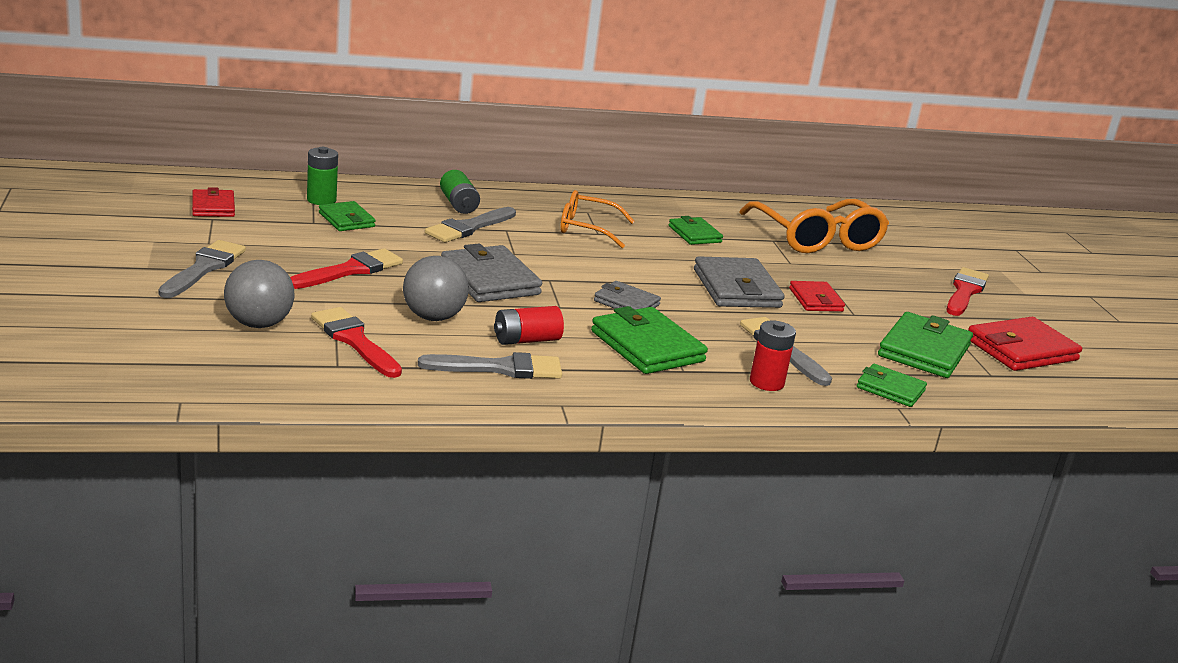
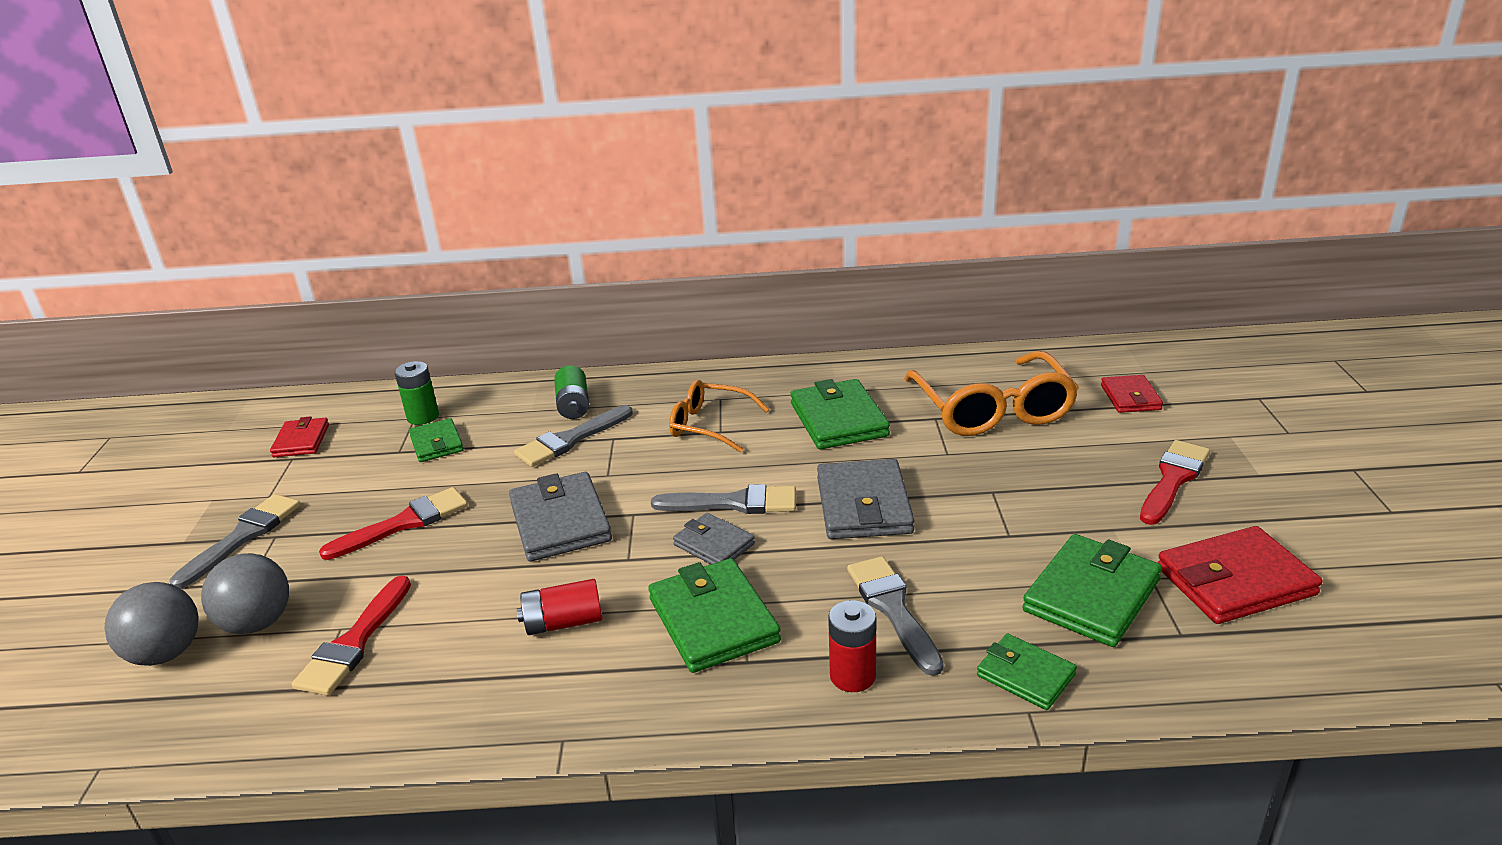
camera: 15 degrees right, 5 degrees up
(354, 341) = (354, 642): red brush -> red brush turned 135 degrees counterclockwise
(433, 317) = (466, 592): grey ball -> grey ball (166, 653)
(499, 368) = (509, 677): grey brush -> grey brush (733, 503)
(694, 234) = (838, 420): green wallet -> green wallet, size x1.68
(815, 300) = (963, 515): red wallet -> red wallet (1130, 397)

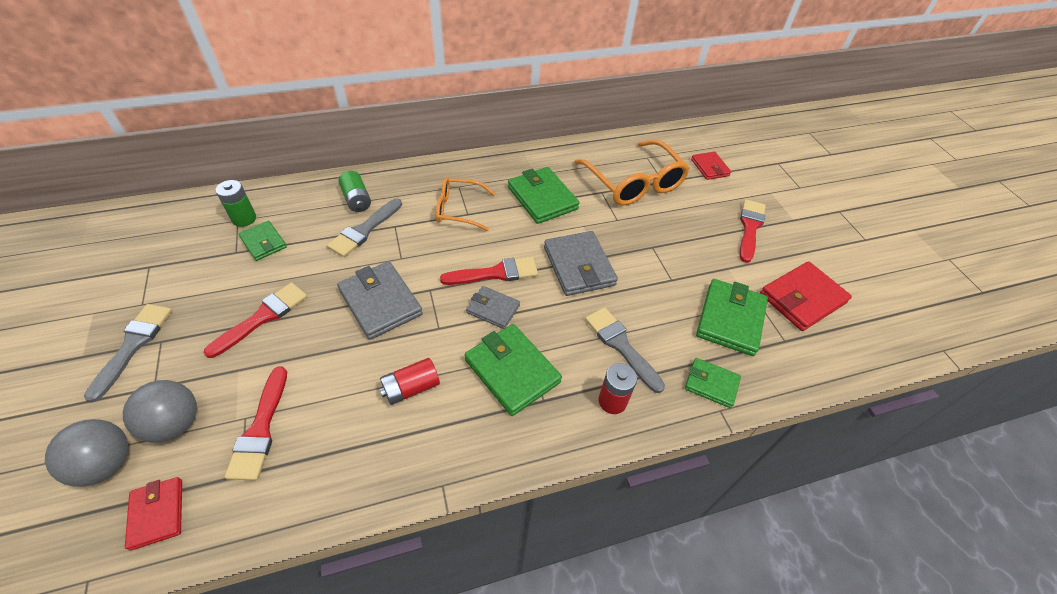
camera: 20 degrees left, 20 degrees up
(301, 441) = (151, 249): red wallet -> red wallet (157, 514)
(733, 503) = (495, 273): grey brush -> red brush

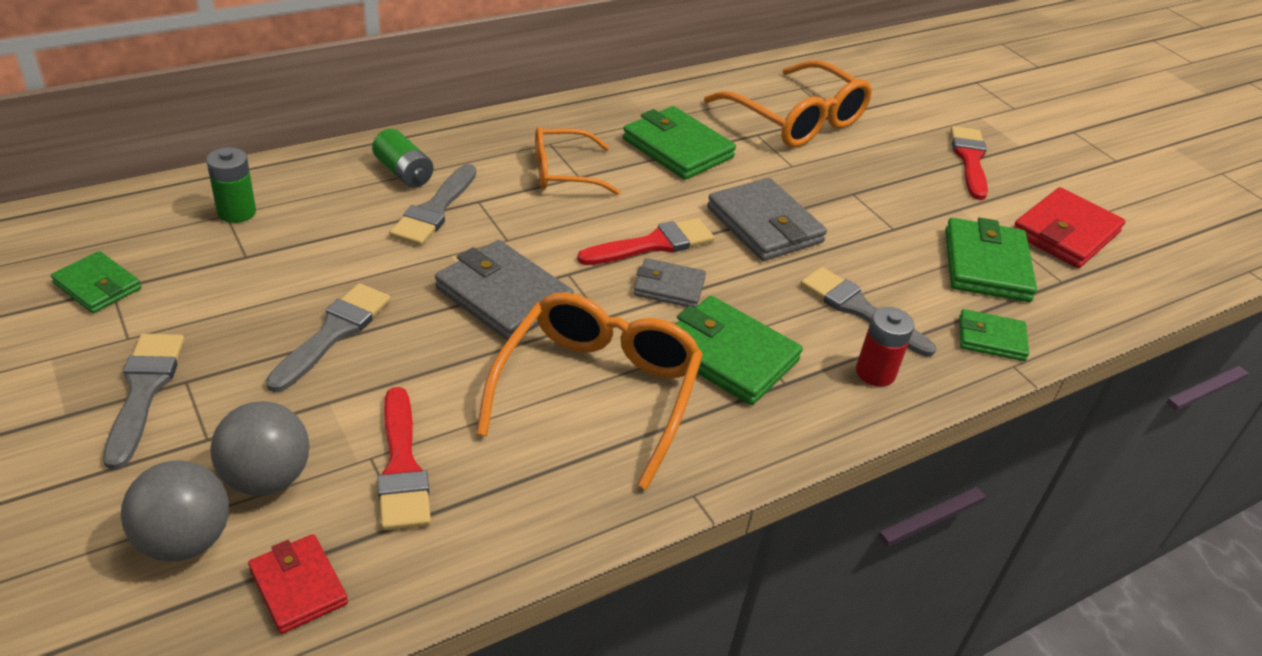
camera: 15 degrees left, 10 degrees down
(262, 317) = (333, 333): red brush -> grey brush
(263, 242) = (285, 240): green wallet -> green wallet (97, 286)
(411, 388) = (597, 391): red battery -> orange glasses
(709, 167) = (890, 94): red wallet -> none

